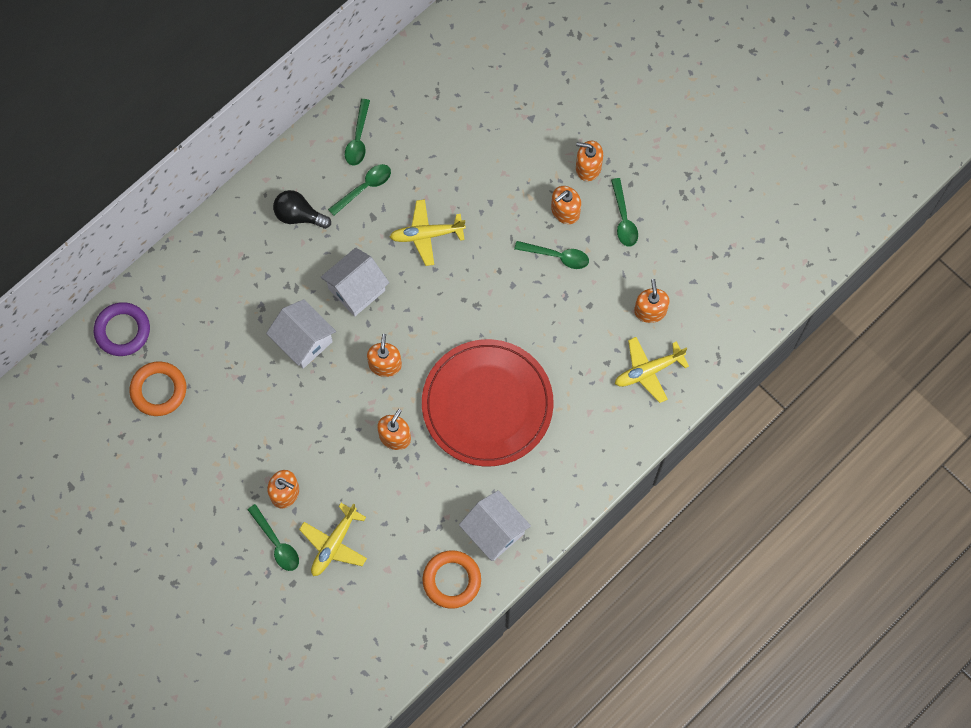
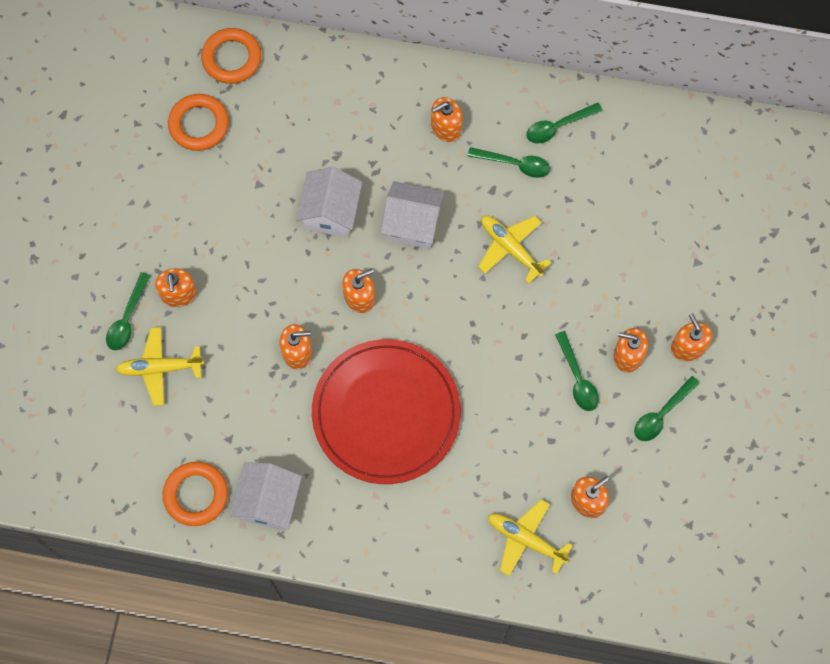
camera: 55 degrees right, 0 degrees up
(122, 331) = (232, 58): purple ring -> orange ring
(299, 215) = (446, 127): black light bulb -> orange soap dispenser

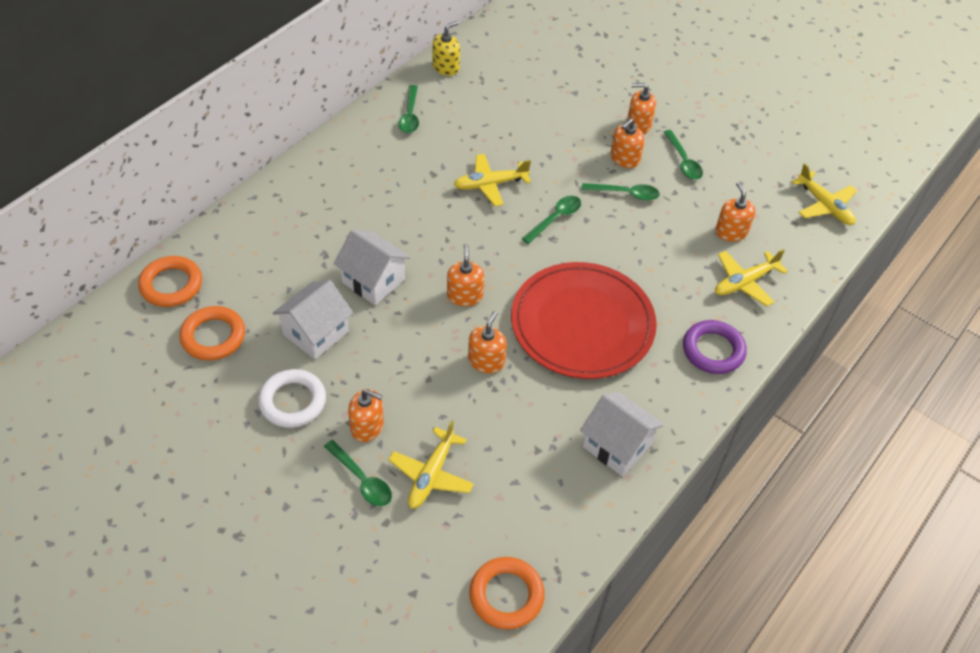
camera: 65 degrees left, 20 degrees down
(170, 224) = (292, 401): none -> white ring
(196, 495) = (577, 501): orange ring -> orange ring (506, 595)
(412, 224) = (425, 233): white house -> white house (316, 333)
(422, 542) = (713, 350): none -> purple ring
(446, 127) = (357, 177): orange soap dispenser -> none
(514, 164) = (421, 152): green spoon -> green spoon (555, 219)
(651, 121) = (446, 67): none -> yellow soap dispenser
(685, 581) = (824, 205): none -> yellow plane

